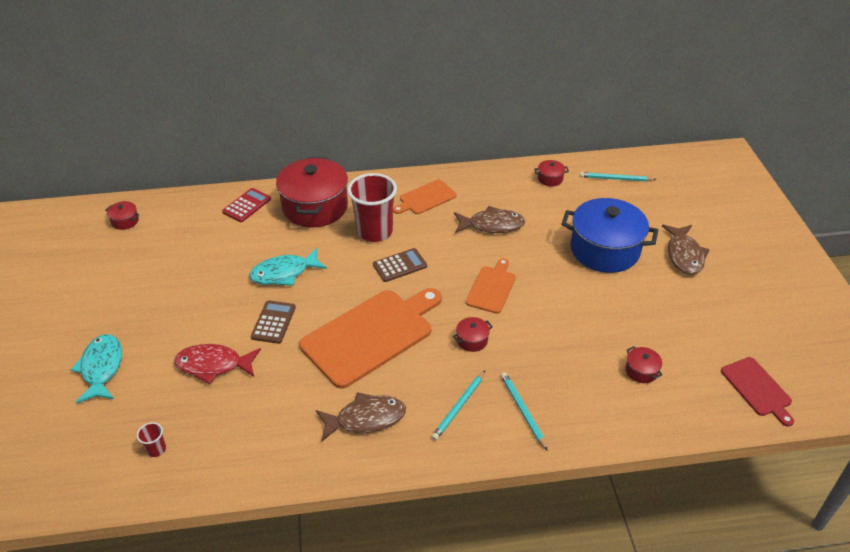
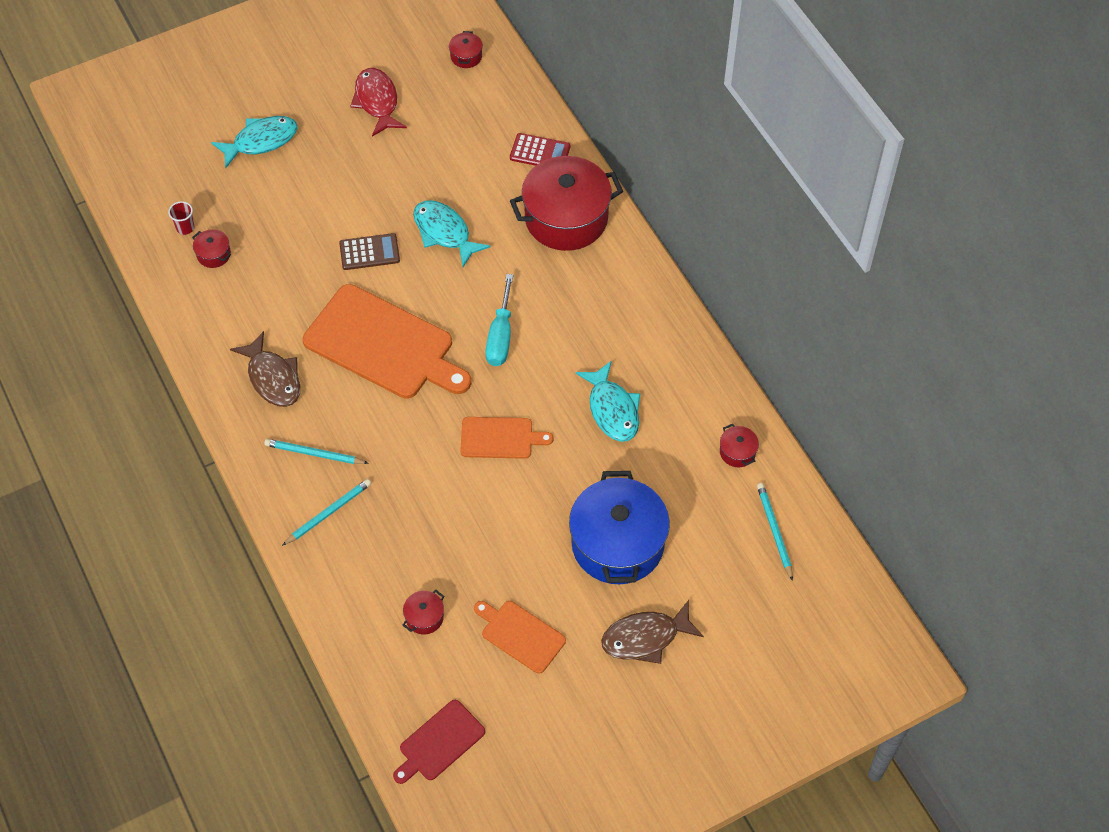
camera: 70 degrees right, 15 degrees up
(213, 365) = (295, 226): red fish -> red fish (377, 102)
(374, 231) = (548, 292): red cup -> none
(400, 265) = (500, 336): brown calculator -> turquoise screwdriver
(426, 198) = (633, 324): orange cutting board -> orange cutting board (520, 635)
(472, 340) = (410, 440): red pot -> red pot (213, 254)
(492, 225) = (612, 409): brown fish -> turquoise fish

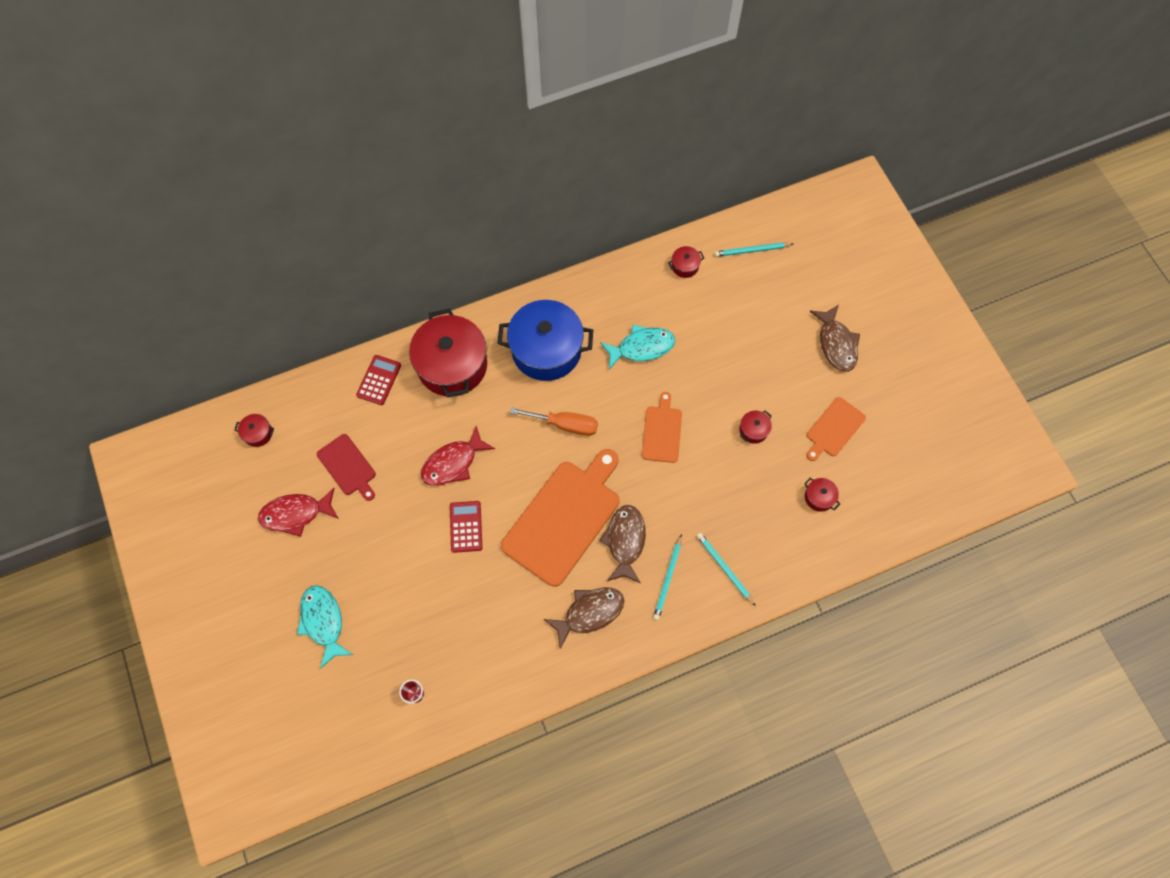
camera: 85 degrees left, 10 degrees up
(213, 254) = (450, 666): red pot -> red pot (753, 430)
(358, 407) = (625, 541): none -> brown fish
(369, 252) = (466, 526): brown calculator -> red calculator
(439, 742) = (921, 491): red cutting board -> red cutting board (348, 466)
(444, 232) = (453, 463): turquoise fish -> red fish
(500, 336) = (565, 425): turquoise screwdriver -> orange screwdriver
(617, 544) = (759, 355): blue pot -> blue pot (546, 350)

